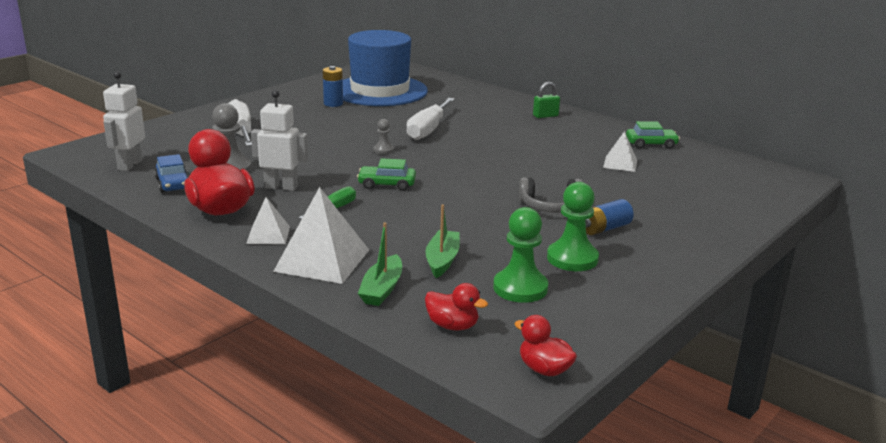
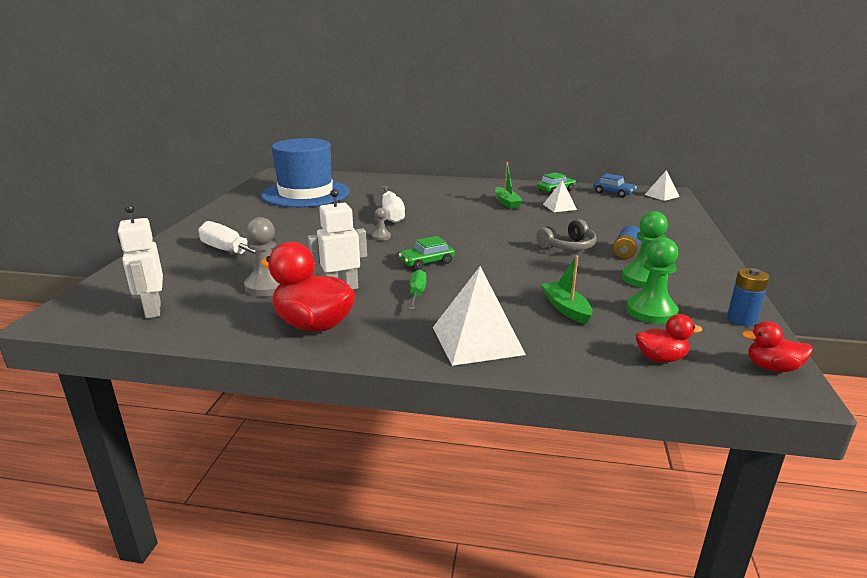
camera: 30 degrees left, 0 degrees up
(173, 184) = (229, 315): blue car -> blue car (613, 193)
(268, 235) = (395, 334): white pyramid -> white pyramid (662, 195)
(333, 104) = (281, 211): blue battery -> blue battery (741, 319)
(382, 289) = (563, 348): green boat -> green boat (507, 203)
(545, 116) = (459, 186): green padlock -> none

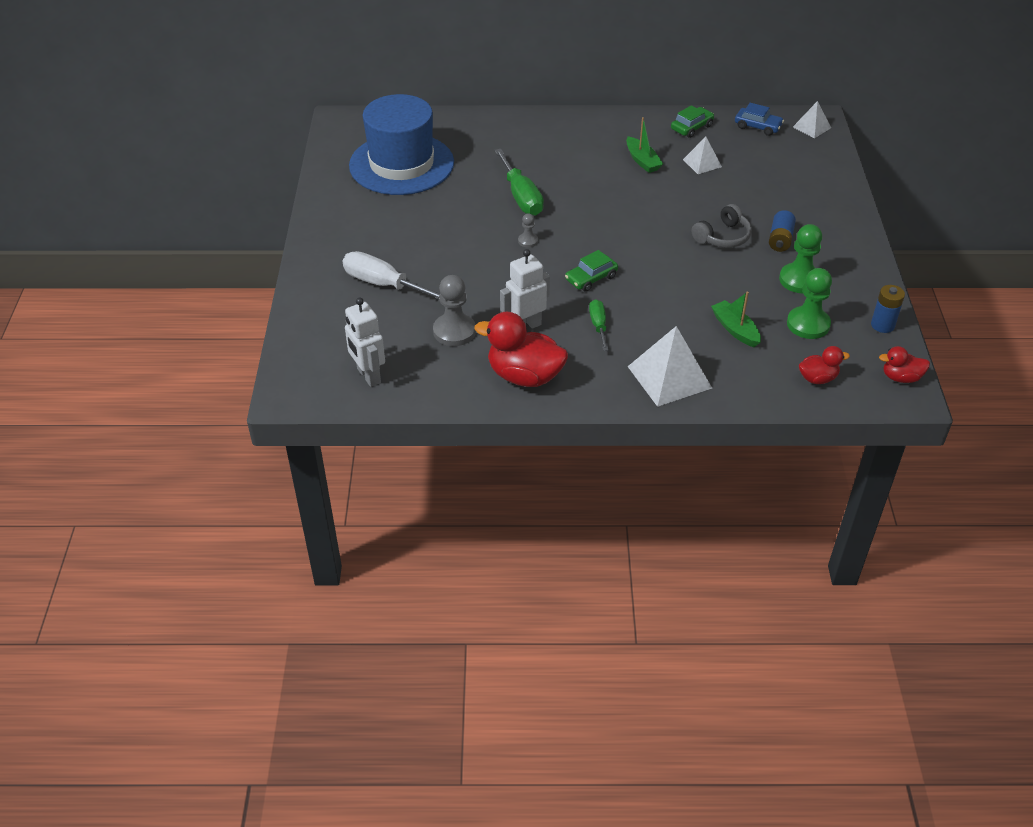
camera: 10 degrees left, 20 degrees up
(391, 214) = (521, 197): white screwdriver -> green screwdriver

